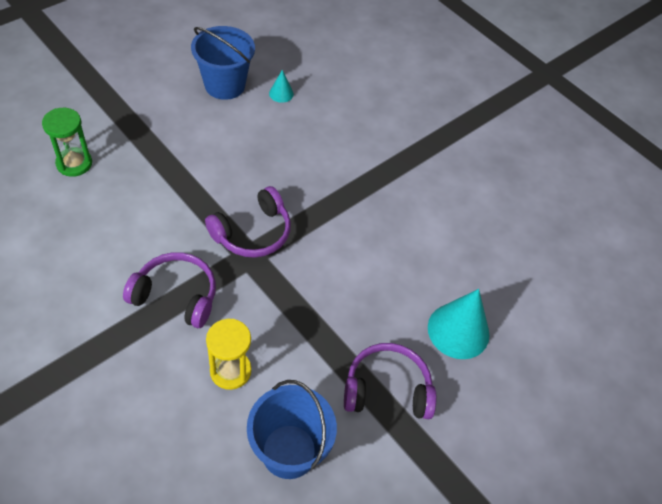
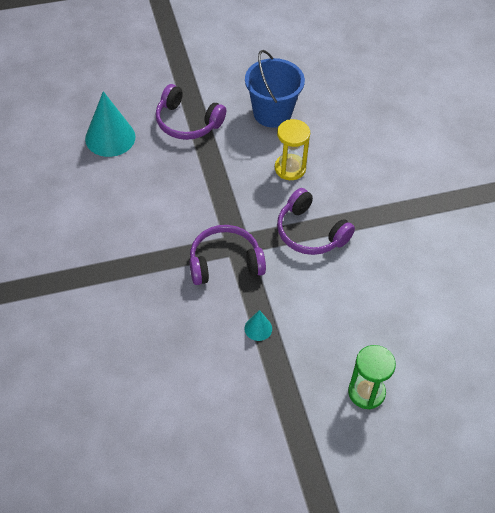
camera: 150 degrees left, 0 degrees up
(224, 85) = (171, 446): blue bucket -> none
(281, 93) = (114, 411): turquoise cone -> turquoise cone (258, 328)

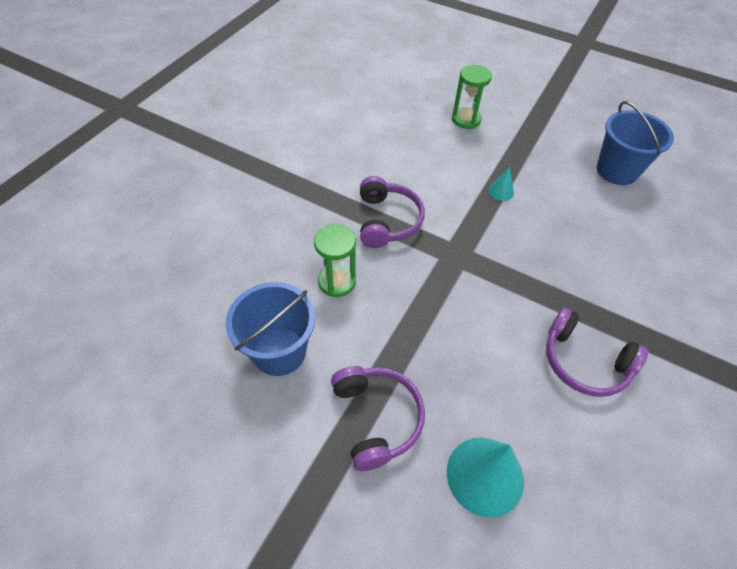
camera: 135 degrees left, 0 degrees up
(180, 442) = (617, 170): none -> blue bucket
(225, 263) = (482, 248): purple headphones -> purple headphones (584, 361)
(290, 168) = (337, 281): yellow hourglass -> green hourglass

